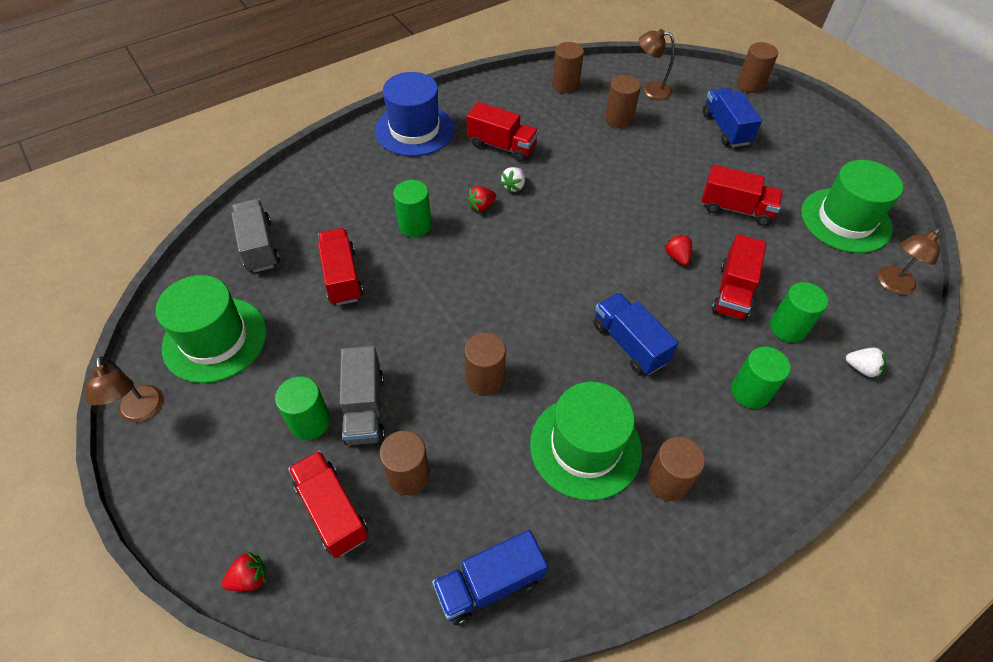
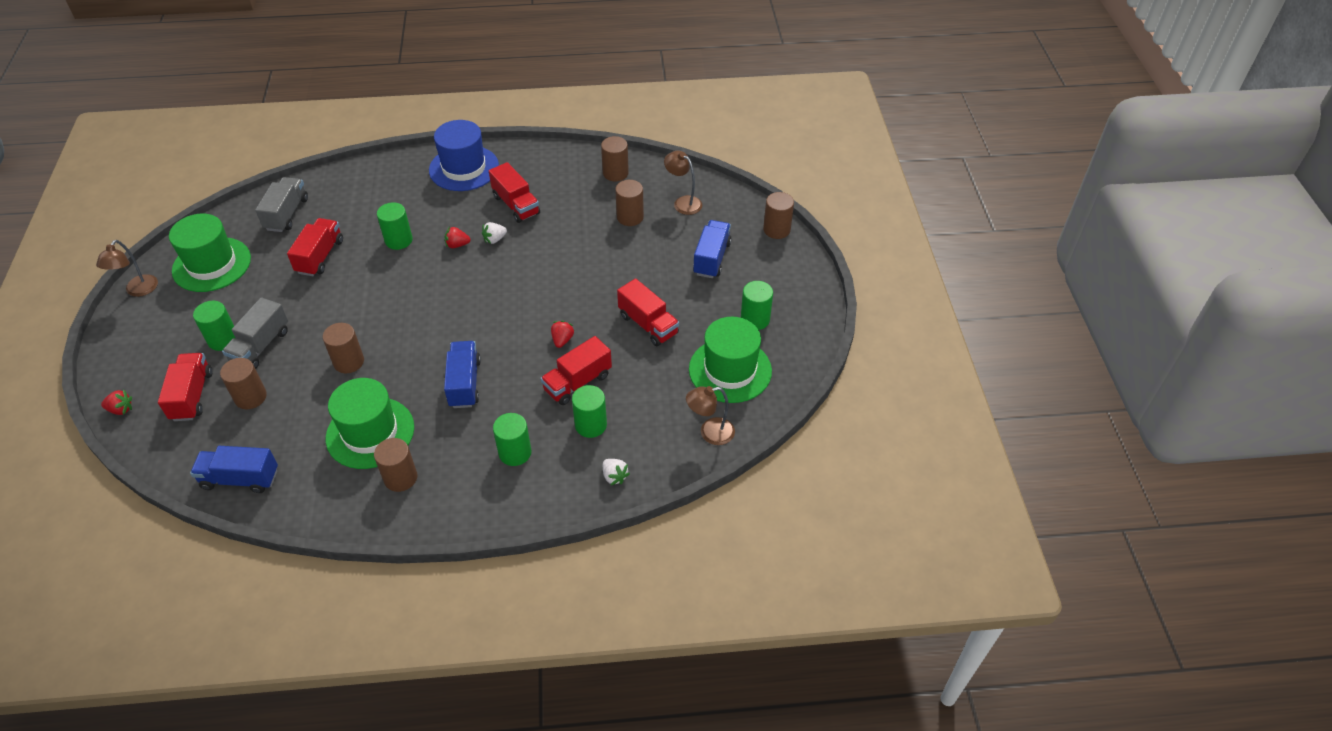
camera: 30 degrees right, 5 degrees down
(816, 167) = (755, 319): none -> green cylinder

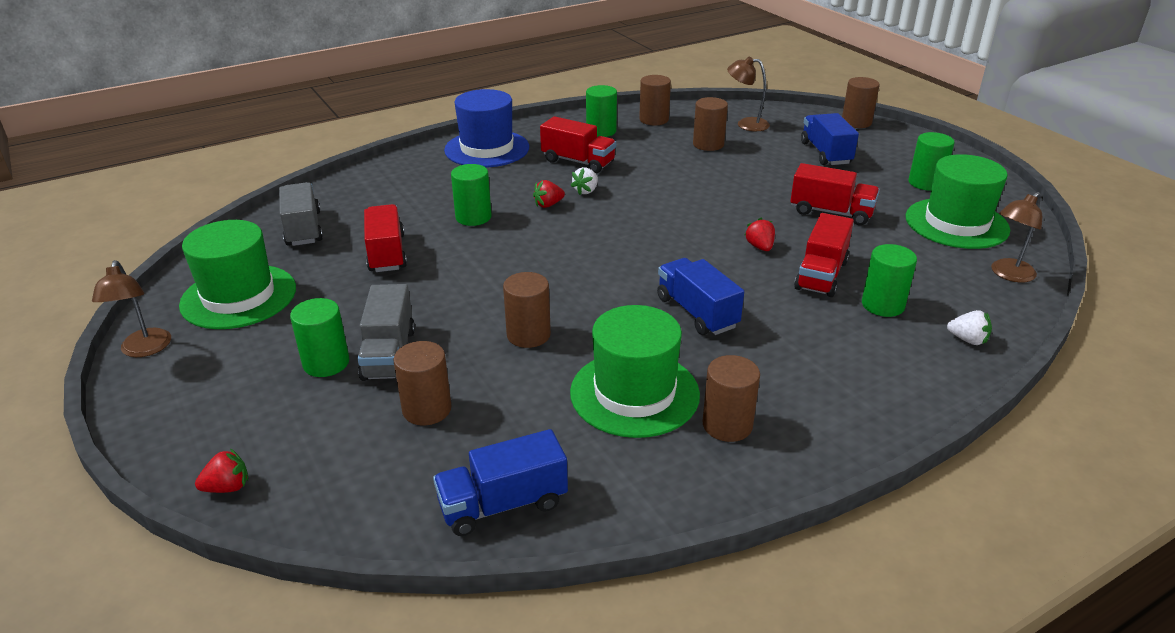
camera: 25 degrees left, 15 degrees down
(192, 396) = (334, 435): red truck -> none
(515, 453) = (833, 355): green cylinder -> green cylinder (601, 131)

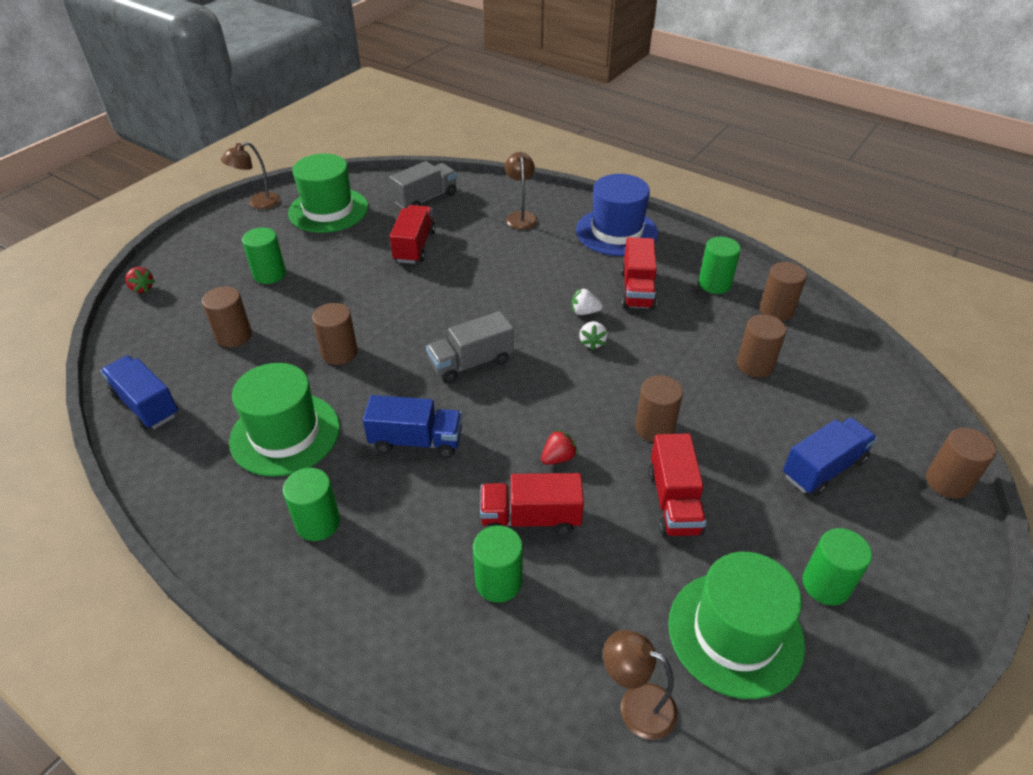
camera: 65 degrees right, 10 degrees up
(387, 253) = (414, 246): red truck -> red truck turned 45 degrees counterclockwise
(389, 354) = (289, 296): grey truck -> grey truck (471, 363)
(473, 217) = (494, 266): green cylinder -> green cylinder (318, 523)
(548, 205) = (543, 298): red strawberry -> none
(697, 312) = (416, 441): blue truck -> blue truck turned 60 degrees clockwise
(727, 425) = (261, 501): brown cylinder -> brown cylinder (654, 428)
(746, 124) = (836, 382): brown lamp -> brown lamp (521, 216)
(967, 340) = (465, 672): white strawberry -> white strawberry (592, 342)

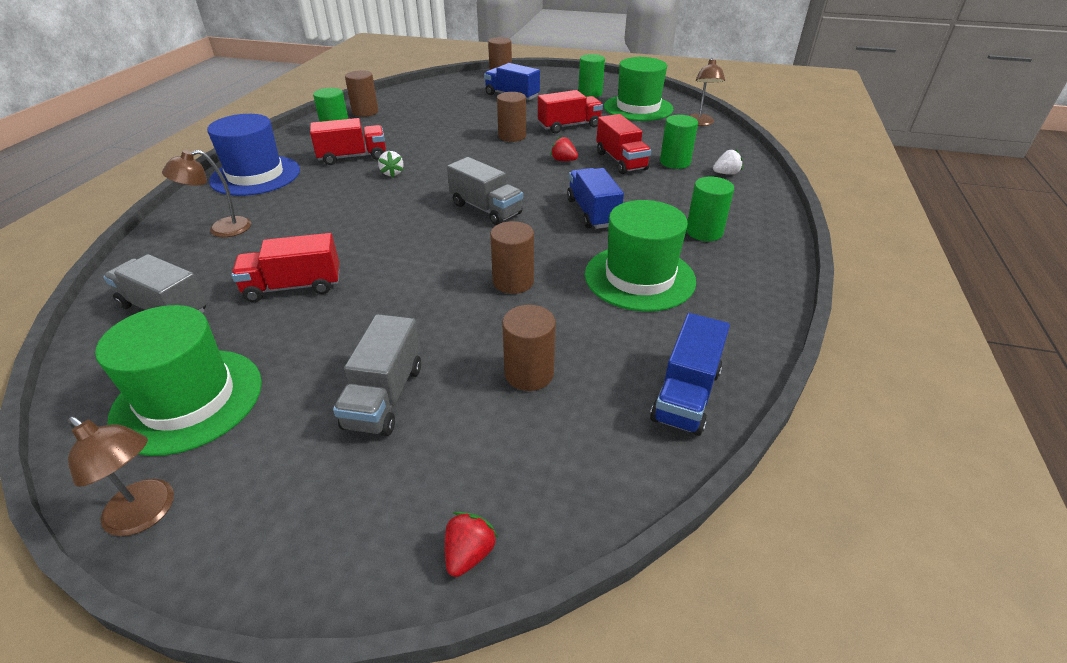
camera: 110 degrees left, 5 degrees down
(269, 274) = (384, 396): green cylinder -> grey truck
(592, 342) = (432, 165): white strawberry -> white strawberry (726, 173)
(755, 365) = (430, 115): brown cylinder -> none

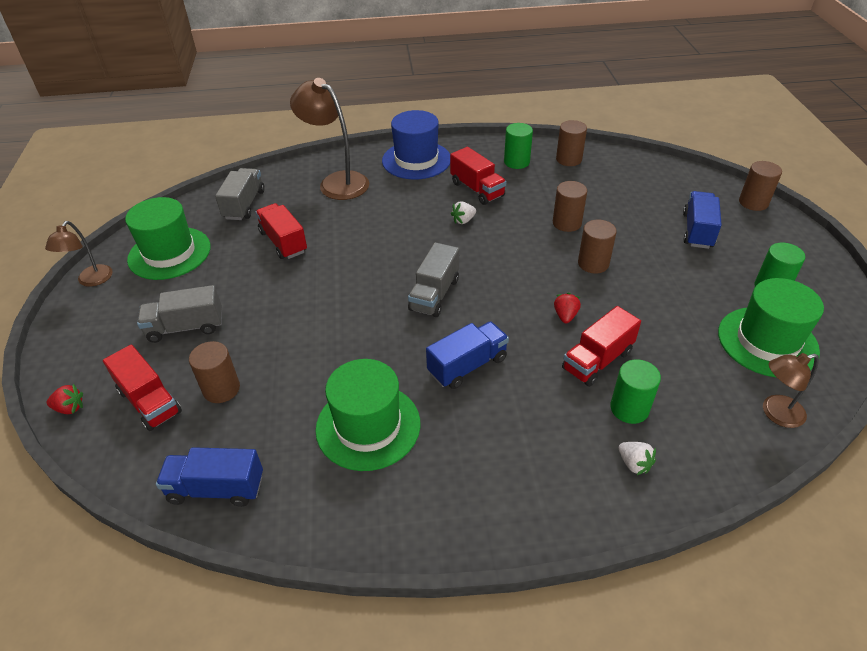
camera: 70 degrees right, 5 degrees up
(221, 229) = (336, 182): brown lamp -> brown lamp, size x1.73
(513, 282) = (330, 346): brown cylinder -> brown cylinder (567, 223)
(569, 126) = (655, 297): red truck -> red truck (149, 401)
(704, 232) = (476, 463): green cylinder -> none

